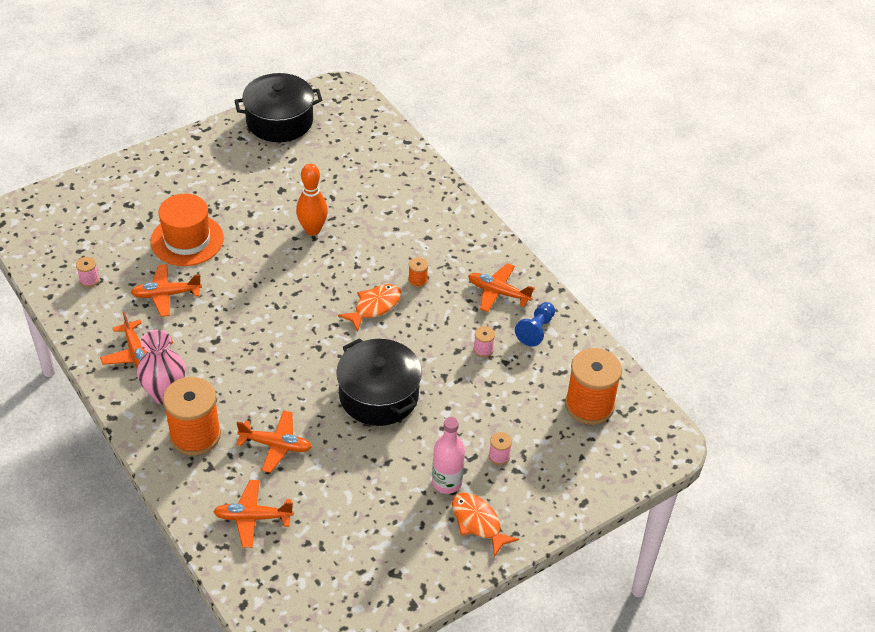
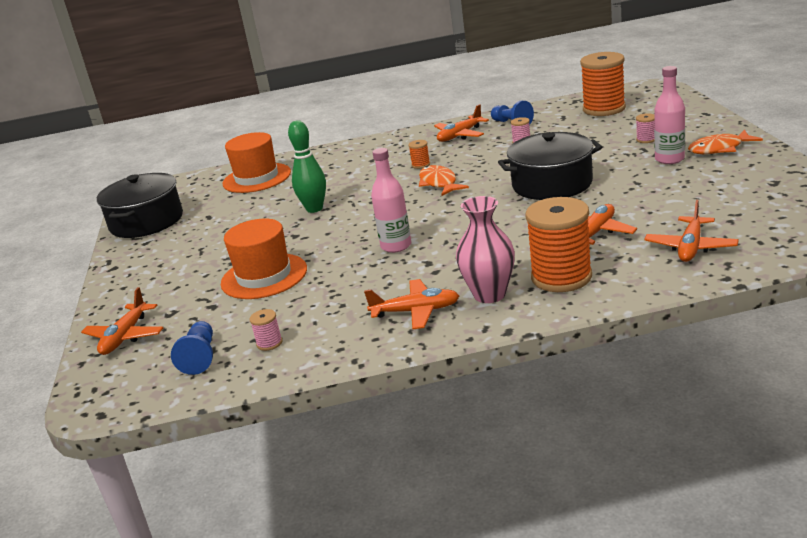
camera: 60 degrees left, 20 degrees down
(70, 247) = (200, 357): none -> blue pawn
(166, 294) = (336, 291): orange plane -> orange plane (125, 336)
(243, 310) = (396, 246): none -> pink bottle
(312, 230) = (314, 209): orange bowling pin -> green bowling pin
(377, 162) = (257, 178): none -> orange hat

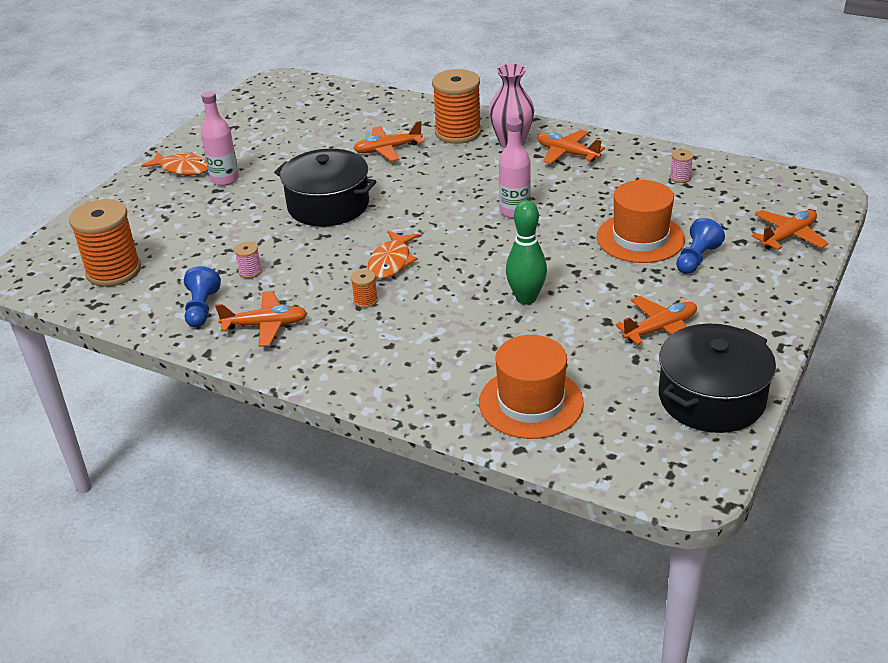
camera: 145 degrees left, 10 degrees up
(200, 357) = (735, 190): blue pawn -> blue pawn (696, 259)
(646, 139) = (187, 208): pink spool -> none
(690, 247) = (365, 114): orange plane -> orange plane (660, 329)

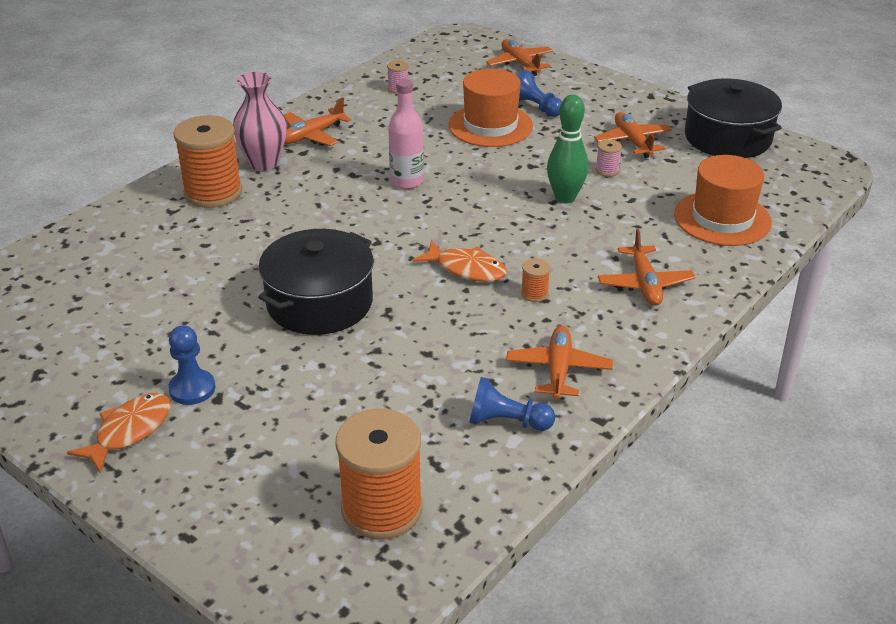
camera: 80 degrees left, 0 degrees up
(225, 179) = (192, 389): pink bottle -> blue pawn
(250, 272) = (441, 376): pink spool -> pink spool (607, 170)
(387, 149) = (215, 245): orange plane -> orange plane (644, 284)

